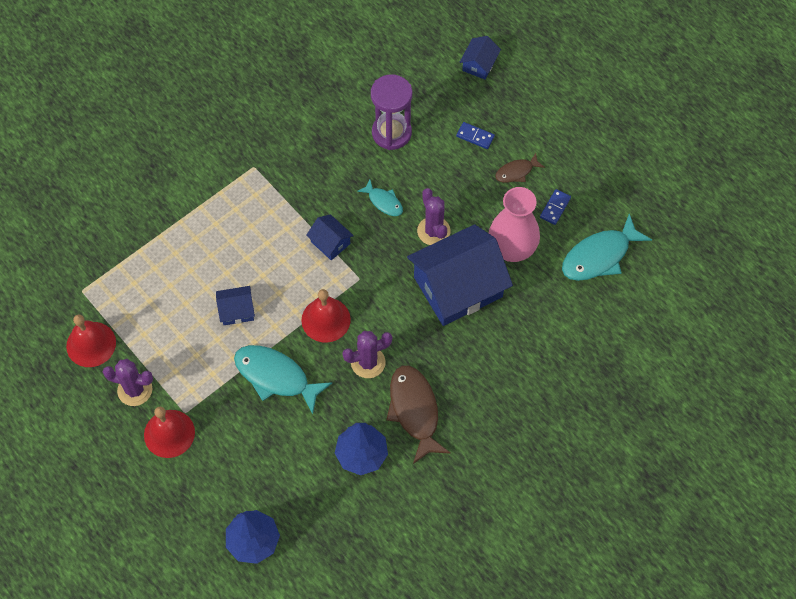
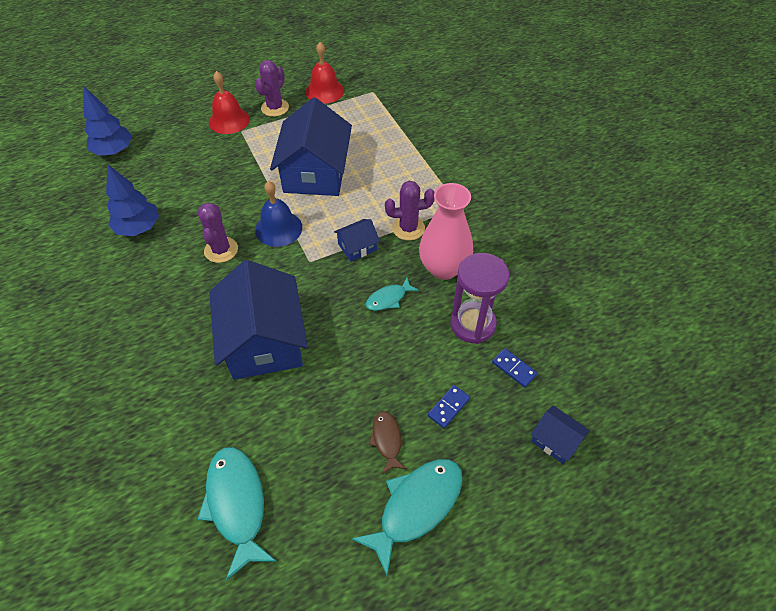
camera: 105 degrees right, 10 degrees down
(237, 310) = (315, 172): blue house -> blue house, size x2.25
(276, 376) = (242, 186): turquoise fish -> turquoise fish (416, 507)
(326, 319) = (278, 228): red bell -> blue bell
(414, 410) = (155, 274): brown fish -> none
(433, 231) = (338, 335): purple cactus -> purple cactus (408, 228)
(512, 248) = (287, 406): pink vase -> pink vase (443, 268)
(555, 208) = (322, 471): blue domino -> blue domino (514, 369)

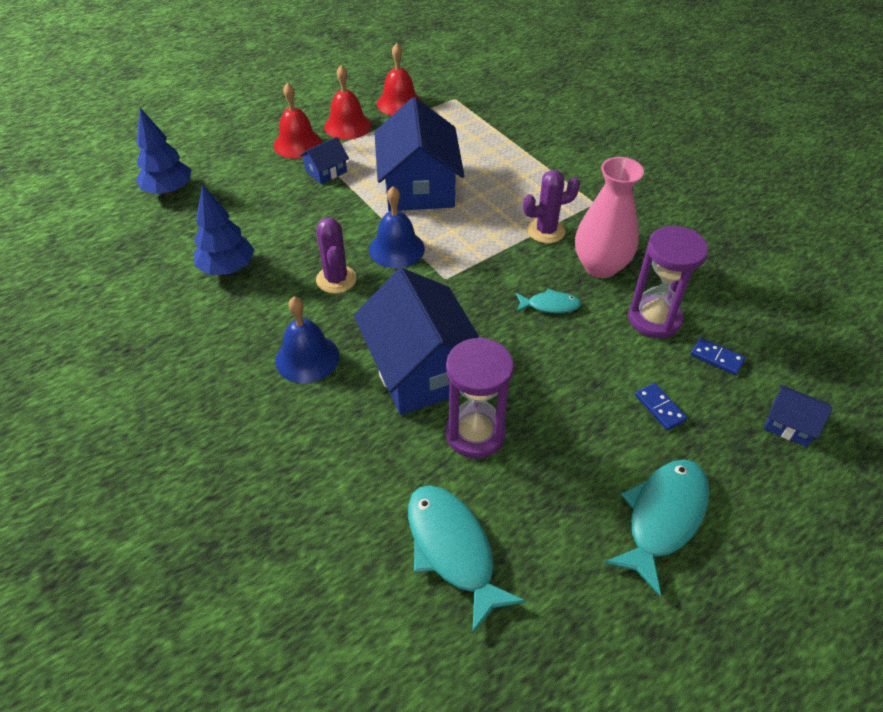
camera: 10 degrees left, 5 degrees down
(176, 317) = (307, 358): none -> blue bell
(275, 108) = (347, 126): purple cactus -> red bell
(288, 406) = (475, 433): none -> purple hourglass
(357, 247) = (495, 257): blue house -> blue house (326, 171)
(387, 440) = (603, 452): brown fish -> none
(388, 299) = (550, 305): turquoise fish -> turquoise fish turned 135 degrees counterclockwise
(448, 407) = (660, 408): blue domino -> blue domino turned 60 degrees counterclockwise

